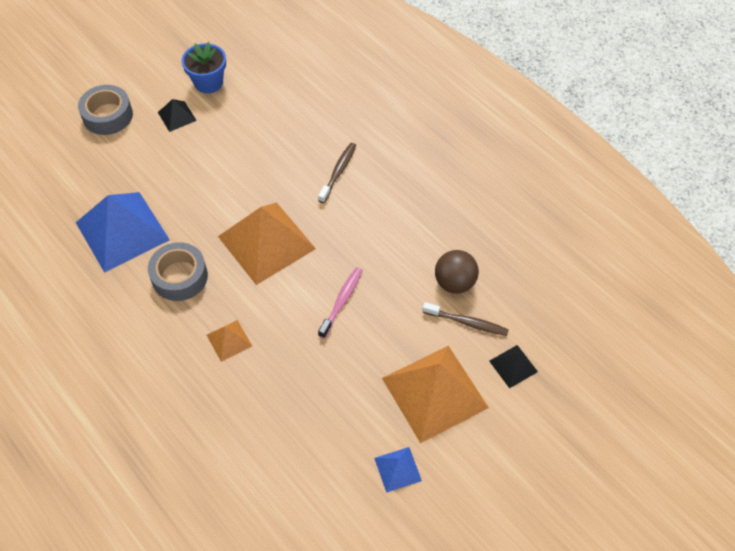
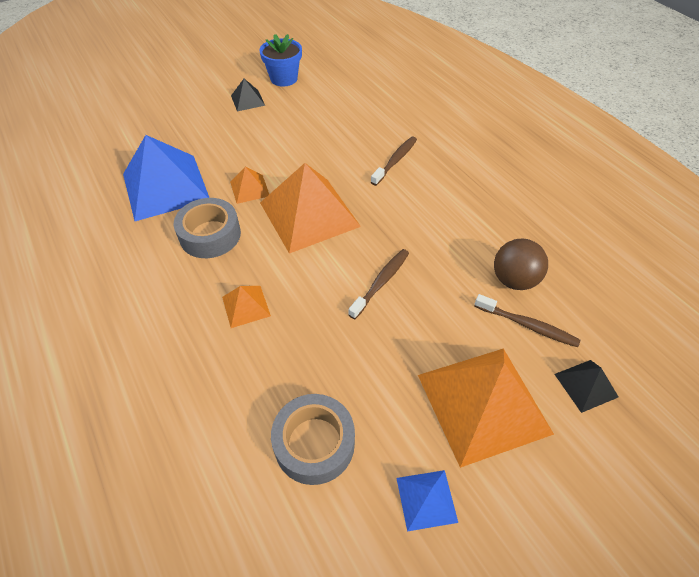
camera: 10 degrees right, 5 degrees down
(107, 115) = (184, 94): grey tape -> grey tape (314, 443)
(204, 222) = (250, 189): none -> orange pyramid
(342, 301) = (381, 282): pink toothbrush -> brown toothbrush

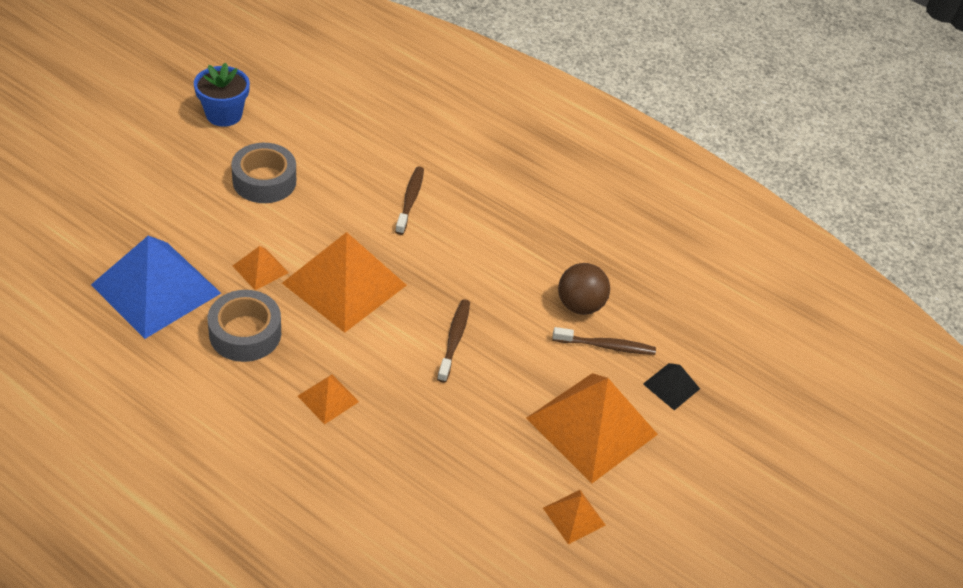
camera: 30 degrees left, 5 degrees down
(247, 100) = (193, 154): black pyramid -> none
(314, 443) = (459, 502): grey tape -> grey tape (264, 181)
(426, 499) = (574, 516): blue pyramid -> orange pyramid

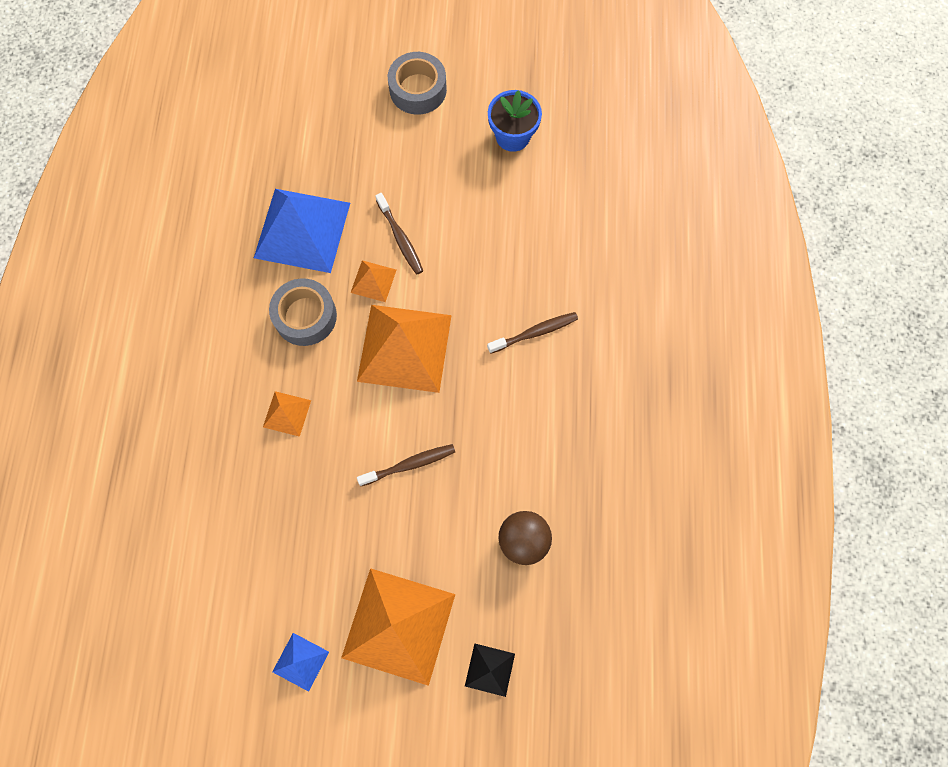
camera: 65 degrees right, 25 degrees up
(264, 181) = (465, 217): grey tape -> grey tape (418, 89)
(574, 516) = (300, 662): orange pyramid -> blue pyramid
(606, 346) = (493, 589): brown toothbrush -> brown toothbrush (400, 238)

